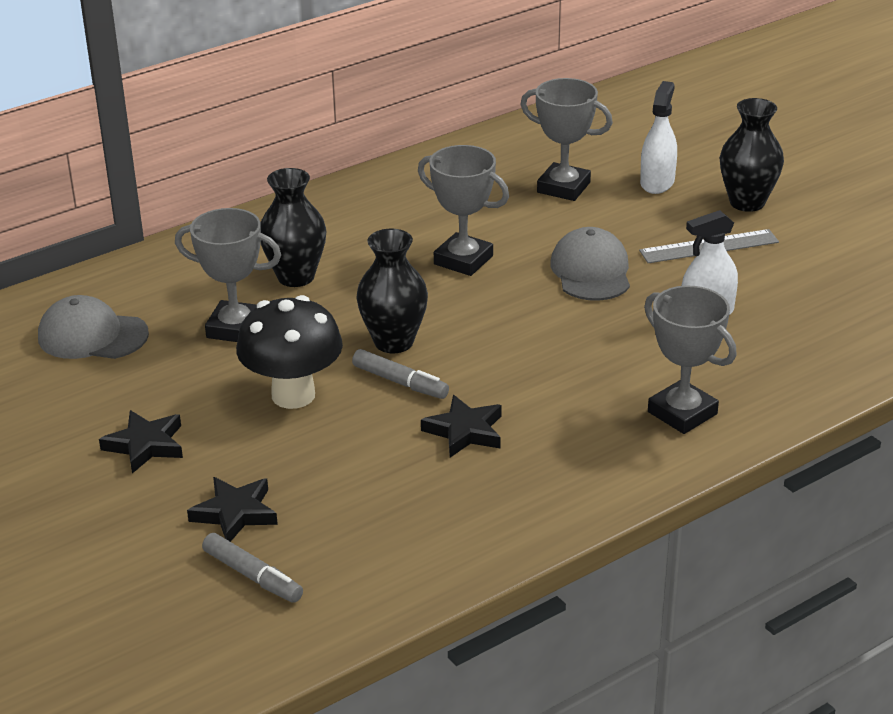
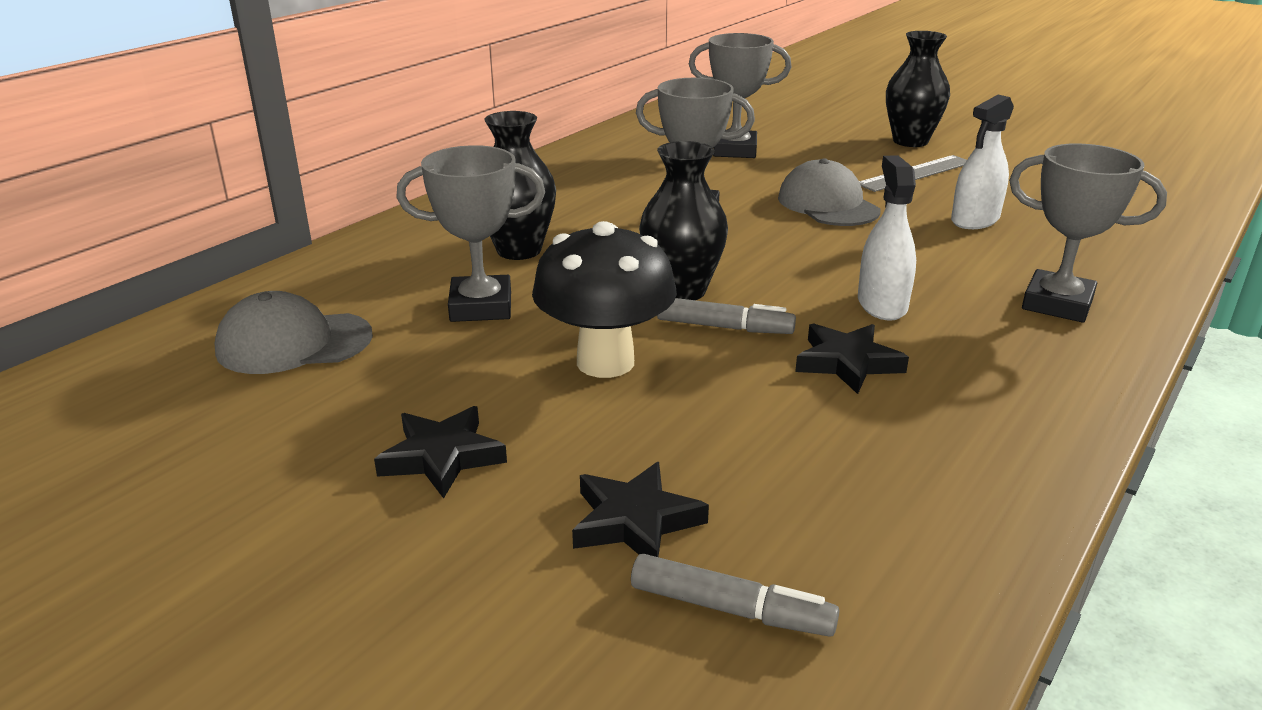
camera: 20 degrees left, 5 degrees down
(657, 182) = (816, 138): white spray bottle -> white spray bottle (882, 305)

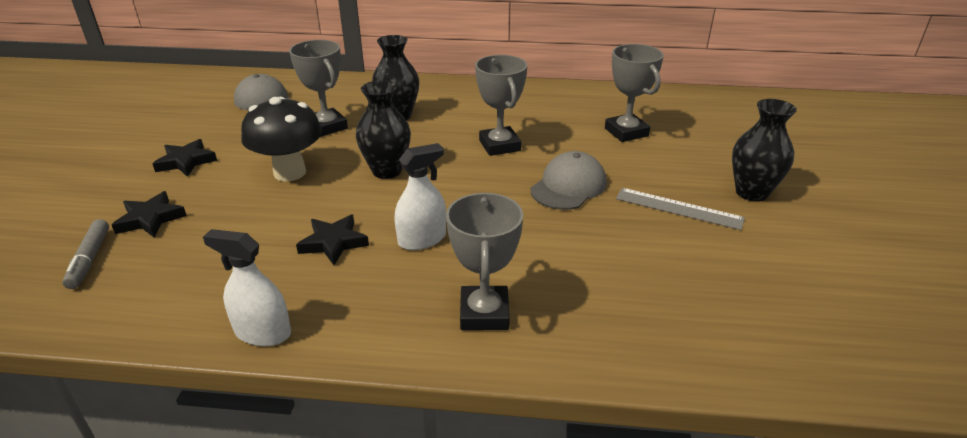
camera: 60 degrees right, 5 degrees up
(724, 327) = (351, 194): grey marker -> none
(975, 220) = (610, 252): white spray bottle -> white spray bottle (262, 332)

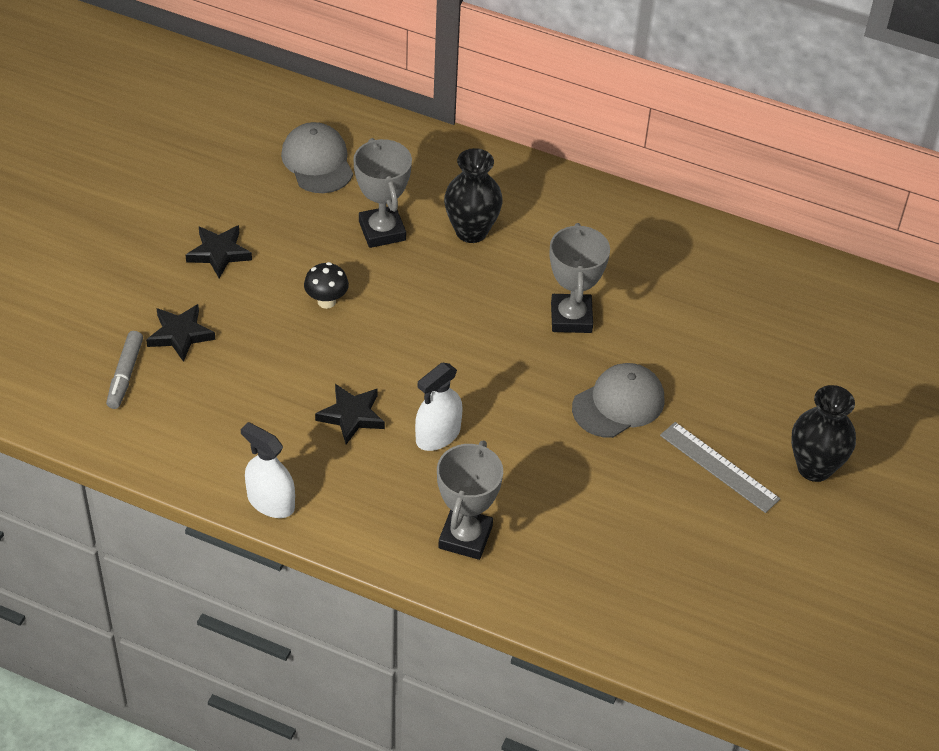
camera: 15 degrees right, 15 degrees up
(290, 173) = (326, 301): black mushroom -> black mushroom, size x0.52
(387, 171) = (431, 326): black vase -> none
(422, 239) = (438, 435): white spray bottle -> white spray bottle turned 150 degrees clockwise
(626, 132) = (733, 334): grey trophy -> none

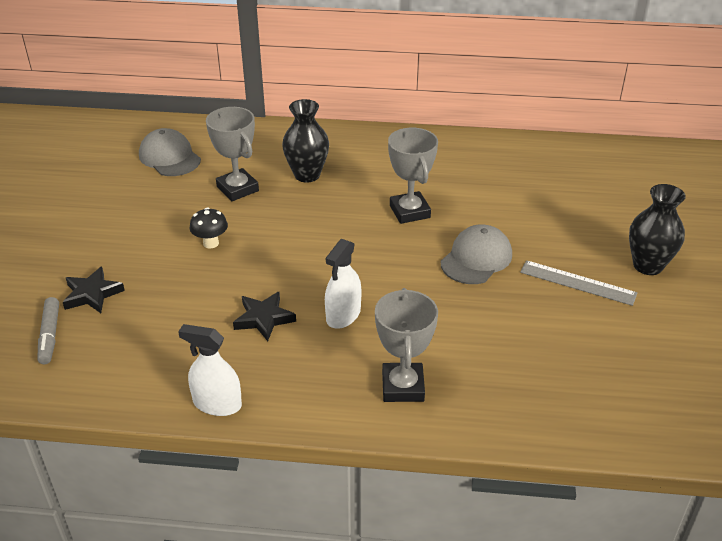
camera: 15 degrees left, 10 degrees down
(219, 253) = (108, 230): black star -> none

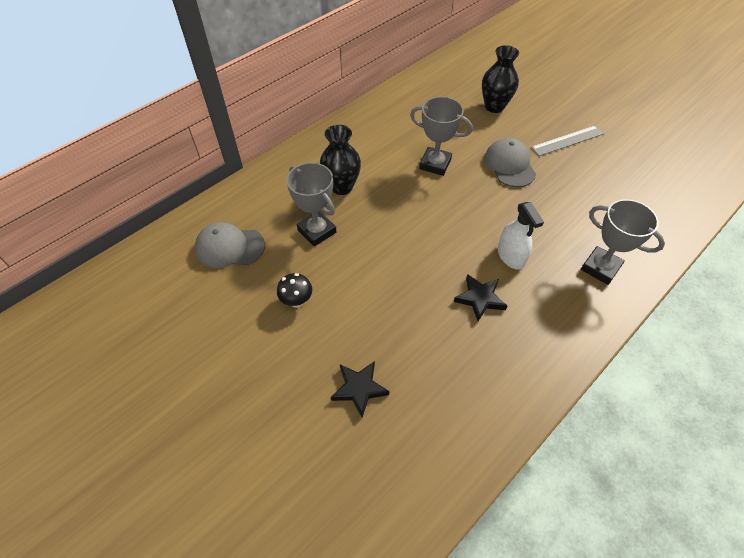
camera: 50 degrees left, 15 degrees up
(49, 335) = (386, 445): grey marker -> none
(211, 243) = (367, 282): black mushroom -> black mushroom (297, 301)
(217, 404) = (548, 373): white spray bottle -> none
(237, 189) = (317, 231): grey trophy -> grey trophy turned 45 degrees clockwise
(647, 265) = (575, 107): black vase -> black vase (494, 106)

